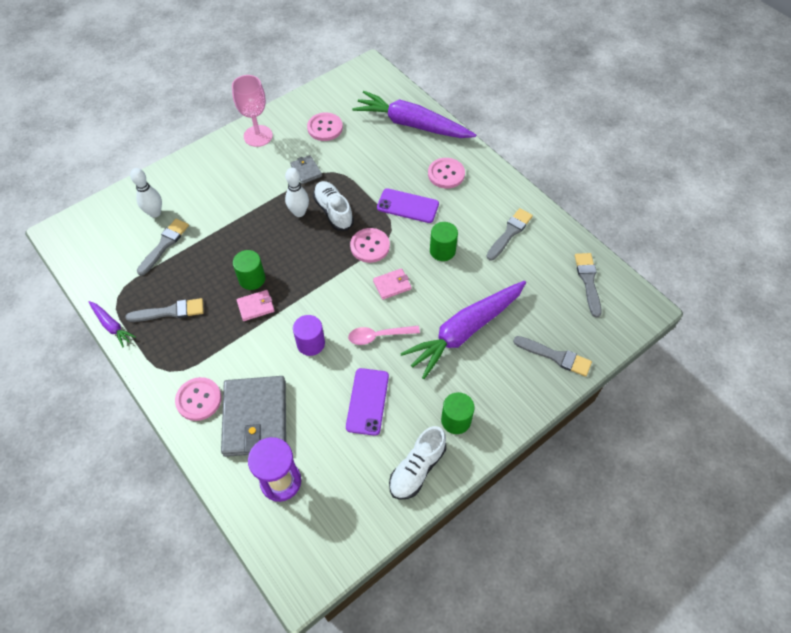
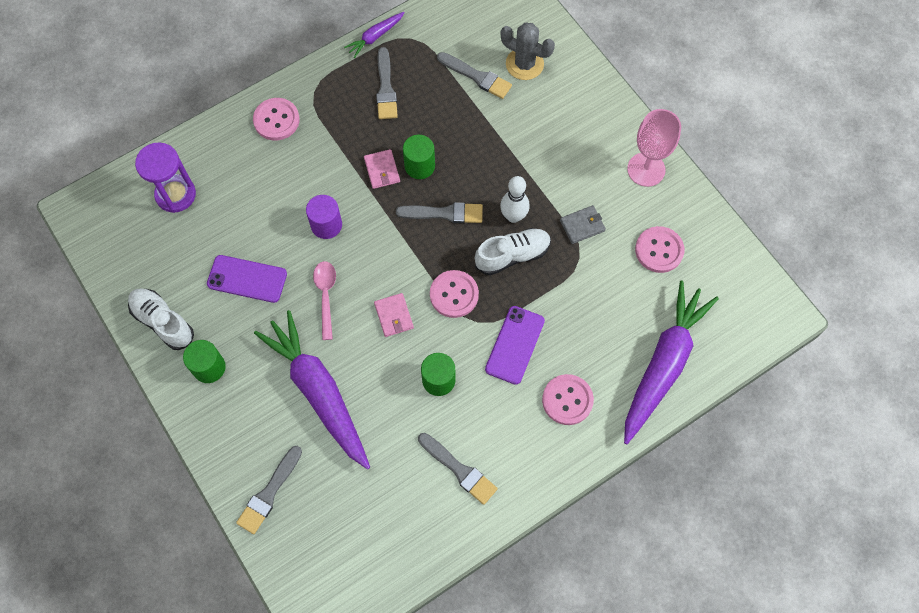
camera: 95 degrees right, 10 degrees up
(155, 213) = (524, 64): white bowling pin -> grey cactus
(255, 418) = (247, 171): grey wallet -> none
(588, 281) = (371, 559): grey brush -> grey brush (444, 213)

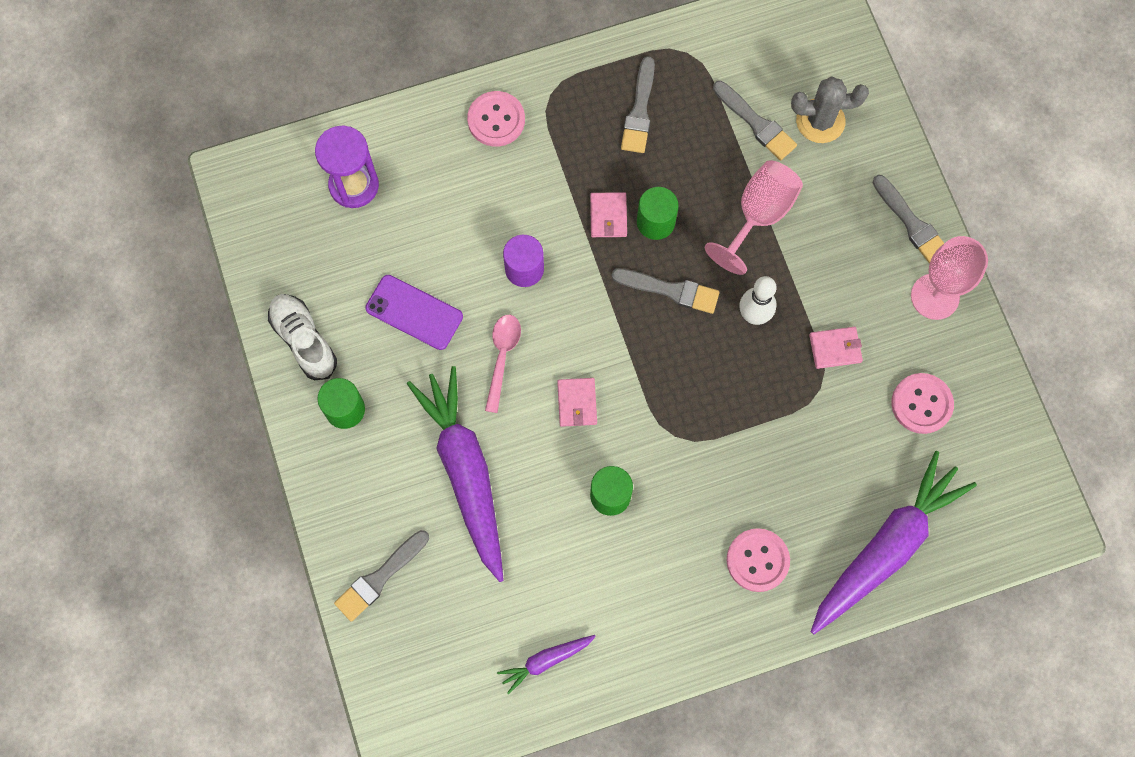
camera: 15 degrees right, 5 degrees up
(375, 37) = (643, 40): purple carrot -> purple carrot (546, 661)
(454, 294) = (655, 395): pink button -> none
(459, 469) = (606, 609): grey brush -> grey brush (911, 223)
(497, 142) = (758, 215): none -> pink goblet
(512, 255) = (739, 364): white shoe -> none
(515, 345) = (712, 476): purple phone -> none
(524, 64) = (820, 121): grey cactus -> grey cactus turned 45 degrees counterclockwise
(582, 225) = (835, 348): grey wallet -> pink wallet

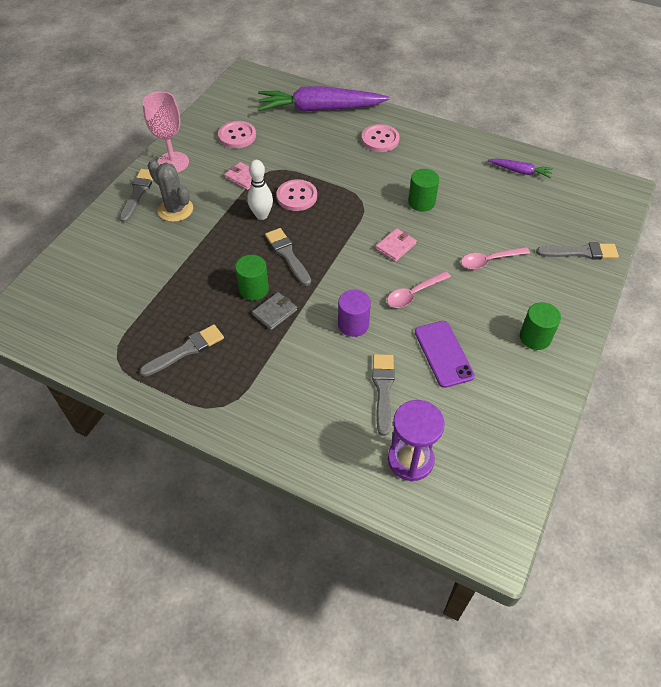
camera: 135 degrees left, 20 degrees down
(304, 340) = (530, 393): white shoe -> none
(465, 473) = (489, 261): purple carrot -> pink spoon
(496, 120) = (273, 420): pink button -> pink button (297, 196)
(608, 216) = (274, 312): pink wallet -> grey wallet
(756, 123) = (137, 291): grey brush -> grey brush (383, 389)
(758, 215) = (199, 251): pink goblet -> none
(820, 121) = (107, 265): grey cactus -> grey cactus (175, 209)

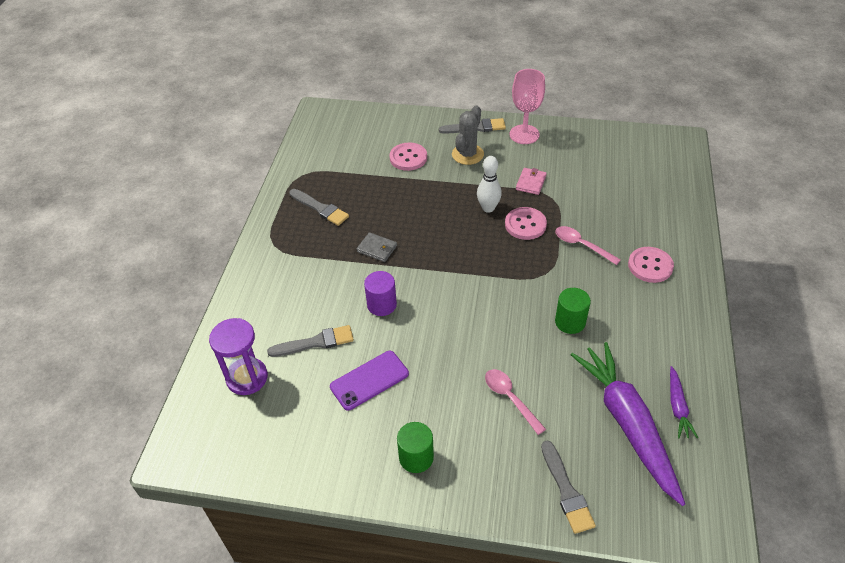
camera: 75 degrees right, 5 degrees down
(237, 136) = (585, 162): pink button -> pink button (408, 158)
(254, 289) = (397, 228): green cylinder -> none
(287, 255) = (447, 239): grey brush -> none
(320, 109) = (667, 207): purple carrot -> purple carrot (627, 423)
(395, 246) = (494, 314): pink wallet -> none
(414, 294) = (436, 342): pink spoon -> pink spoon (581, 245)

